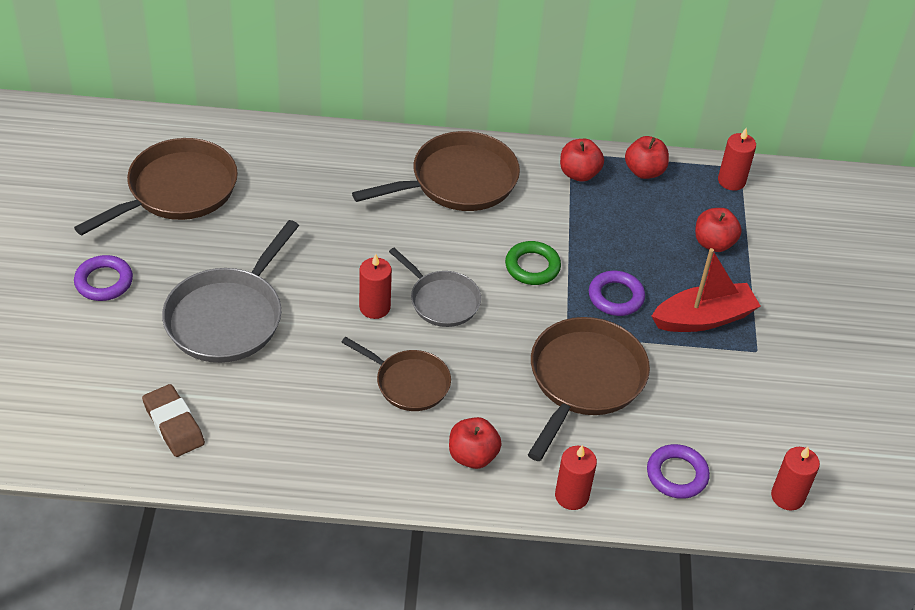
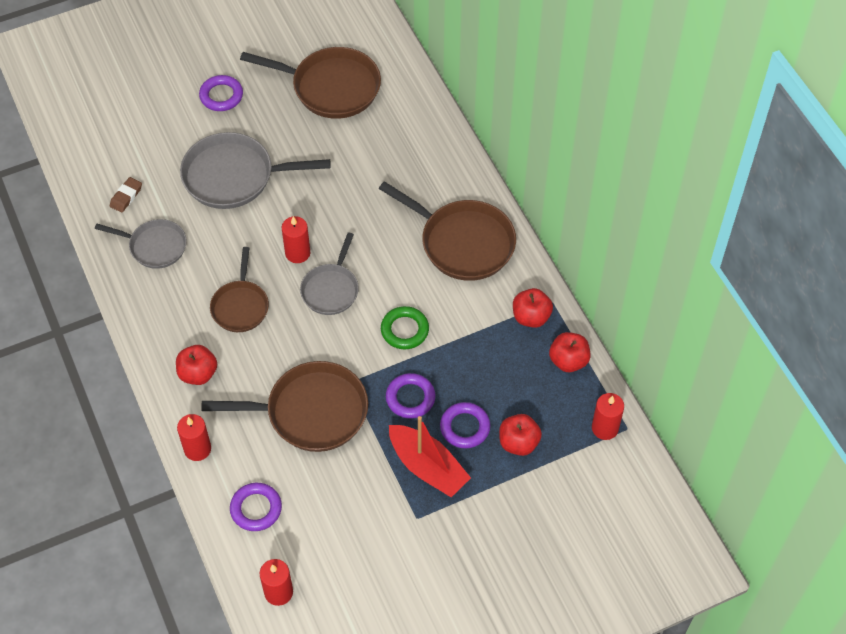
camera: 65 degrees right, 10 degrees up
(173, 424) = (126, 196): brown eraser -> brown eraser, size x0.66
(268, 426) = (155, 246): none -> grey pan
(674, 272) = (465, 427): none -> purple ring

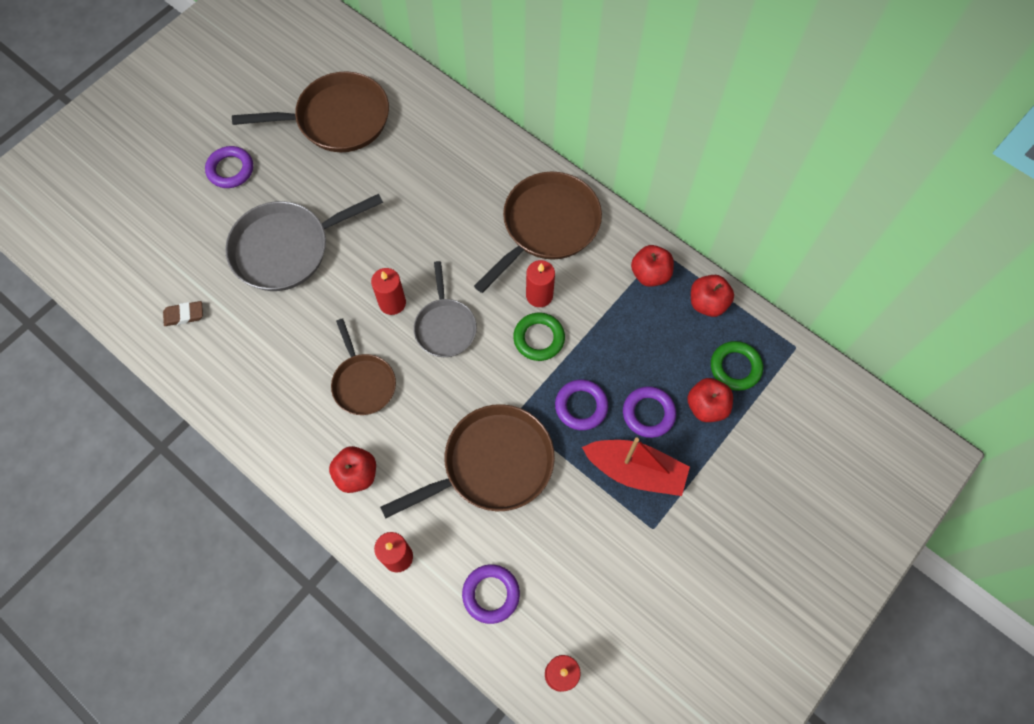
camera: 25 degrees left, 10 degrees up
(126, 196) = (184, 315): brown eraser -> brown eraser turned 75 degrees clockwise
(155, 246) = (241, 356): grey pan -> none
(463, 242) = (547, 226): brown pan -> brown pan turned 60 degrees counterclockwise
(562, 422) = (735, 367): none -> green ring
(605, 428) = (776, 356): red candle -> red candle (539, 295)

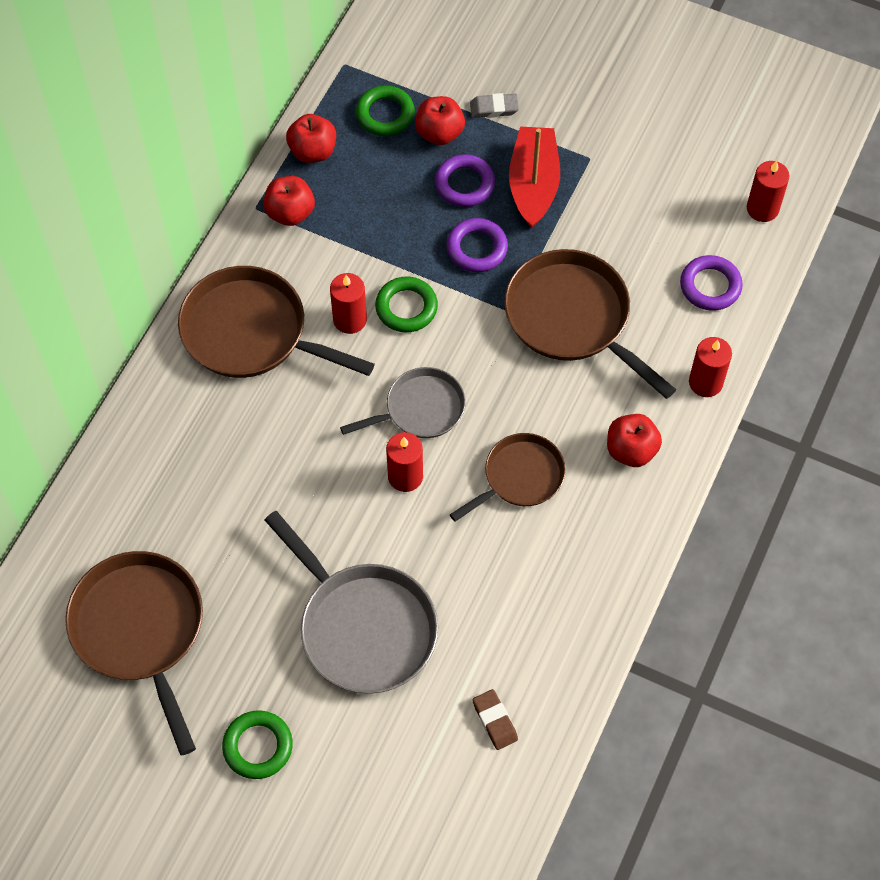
camera: 105 degrees left, 5 degrees down
(230, 170) = (258, 746): purple ring -> green ring
(725, 459) = (494, 108): none -> grey eraser

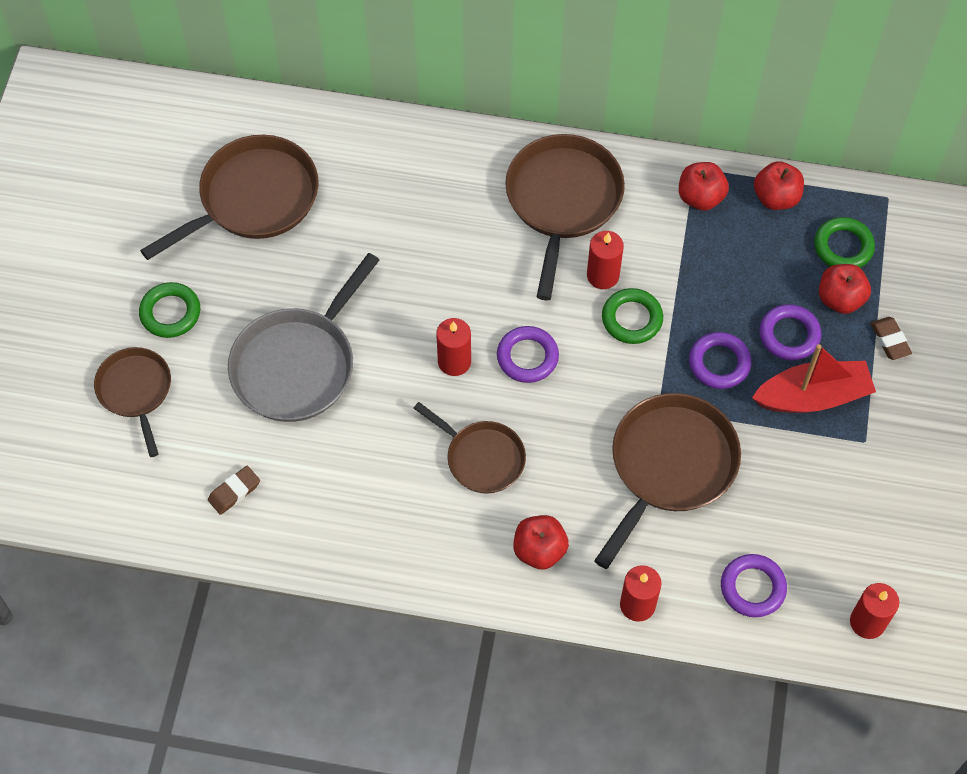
camera: 75 degrees right, 0 degrees up
(345, 801) = (136, 391): none -> brown pan
(420, 409) = (527, 357): grey pan -> purple ring
(494, 108) = (890, 340): grey eraser -> brown eraser

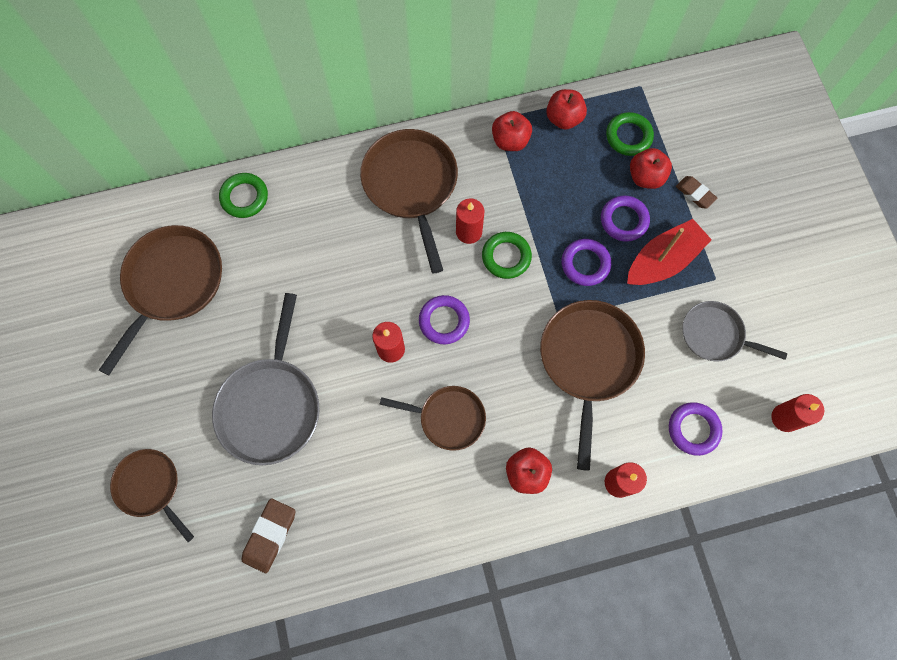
camera: 25 degrees left, 10 degrees up
(170, 313) = (149, 407): green ring -> green ring (244, 197)
(234, 492) = (270, 535): brown eraser -> brown eraser, size x1.52
(832, 500) = (715, 335): none -> grey pan

